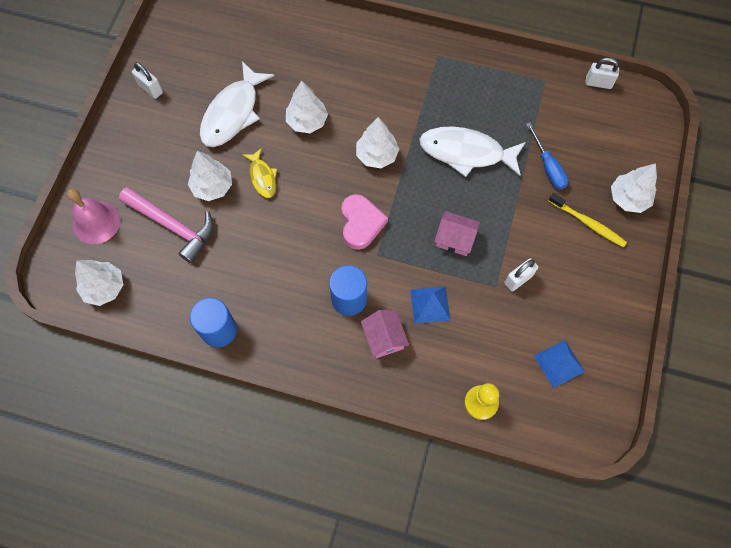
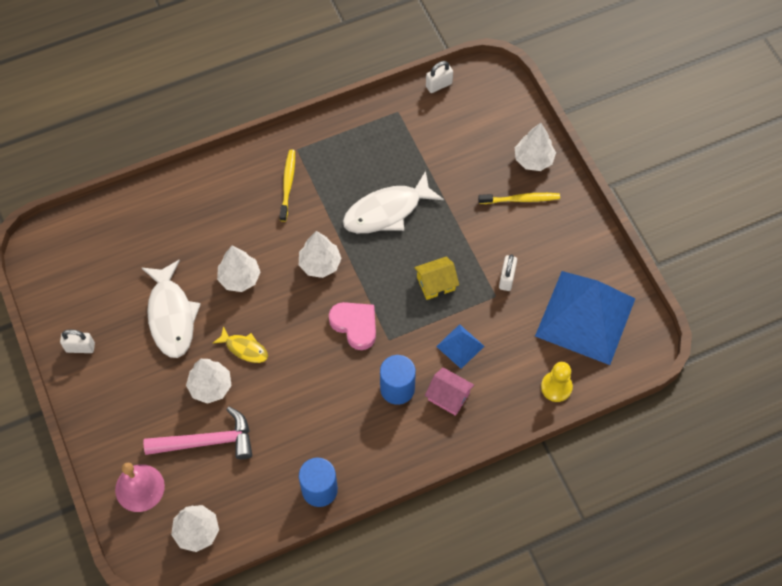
camera: 40 degrees left, 5 degrees down
(406, 77) = (288, 184): none -> yellow toothbrush
(455, 239) = (436, 283): pink house -> yellow house
(548, 167) = (456, 178): blue screwdriver -> none
(559, 363) = (585, 317): blue pyramid -> blue pyramid, size x2.32

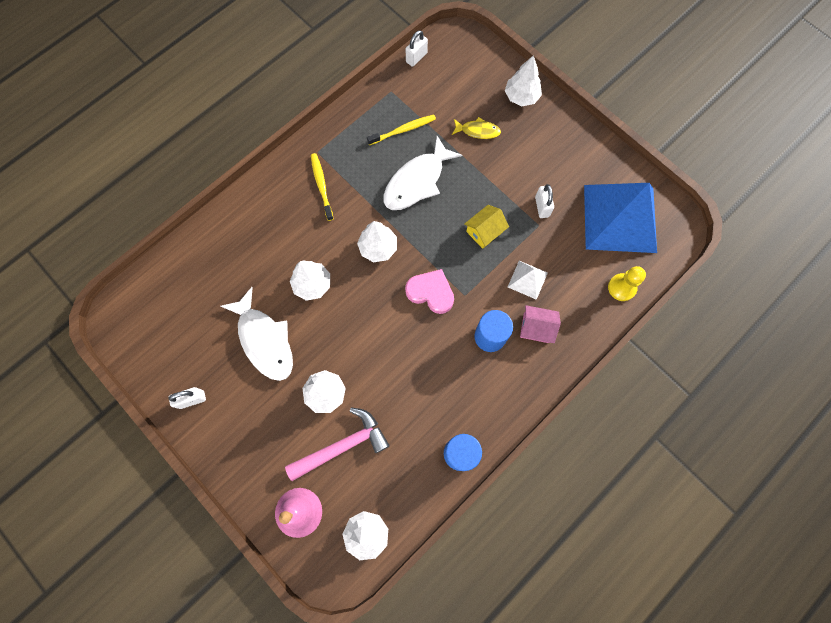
camera: 20 degrees left, 10 degrees up
(244, 348) = (342, 347): yellow fish -> yellow fish (478, 131)
(460, 346) = (527, 280): blue pyramid -> white pyramid
(520, 199) = (525, 134): yellow toothbrush -> yellow toothbrush (403, 130)

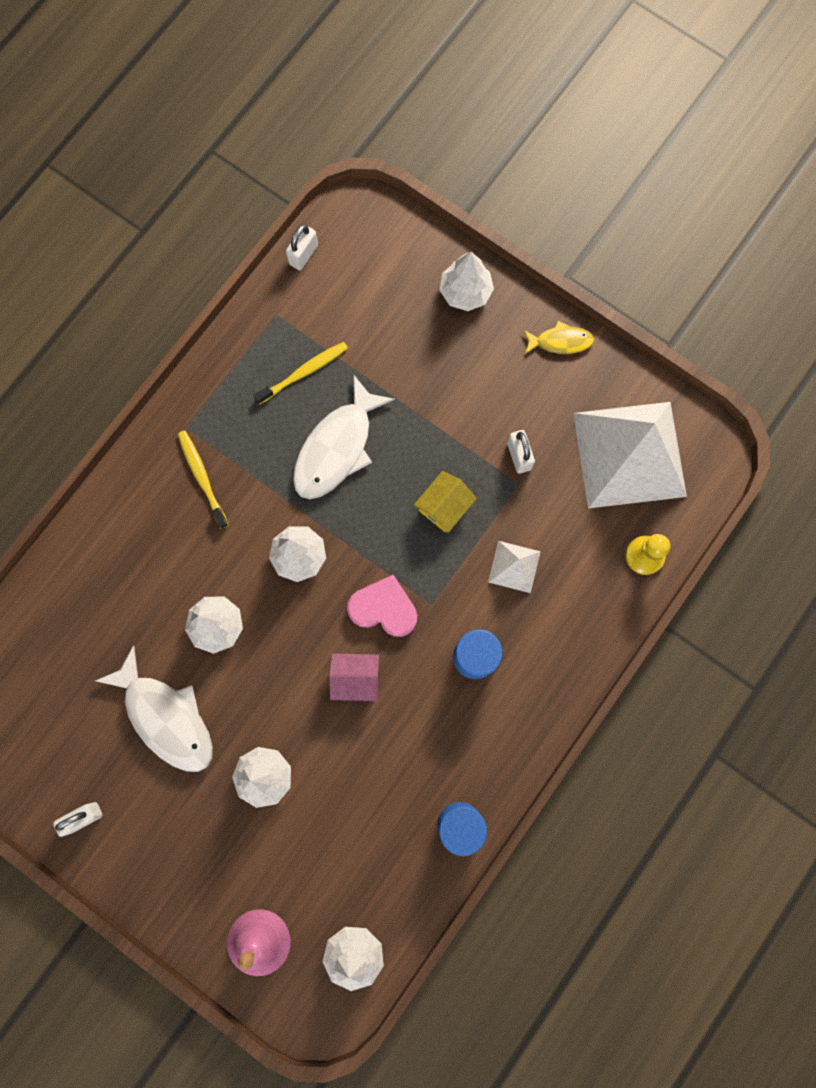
camera: 10 degrees left, 5 degrees up
(343, 445) = (301, 843): pink hammer -> none
(478, 131) = (411, 355): yellow fish -> yellow fish (560, 341)
(536, 328) = (536, 633): pink house -> pink house (355, 678)
(620, 218) = (629, 454): blue pyramid -> white pyramid

